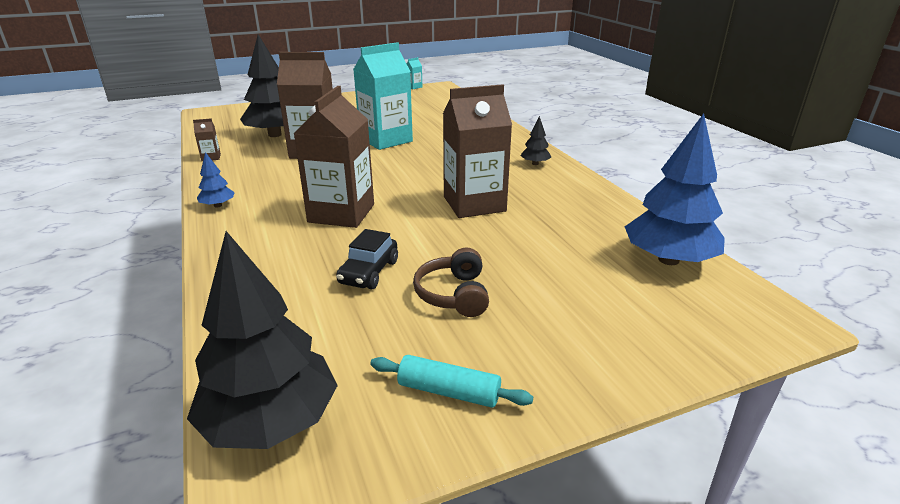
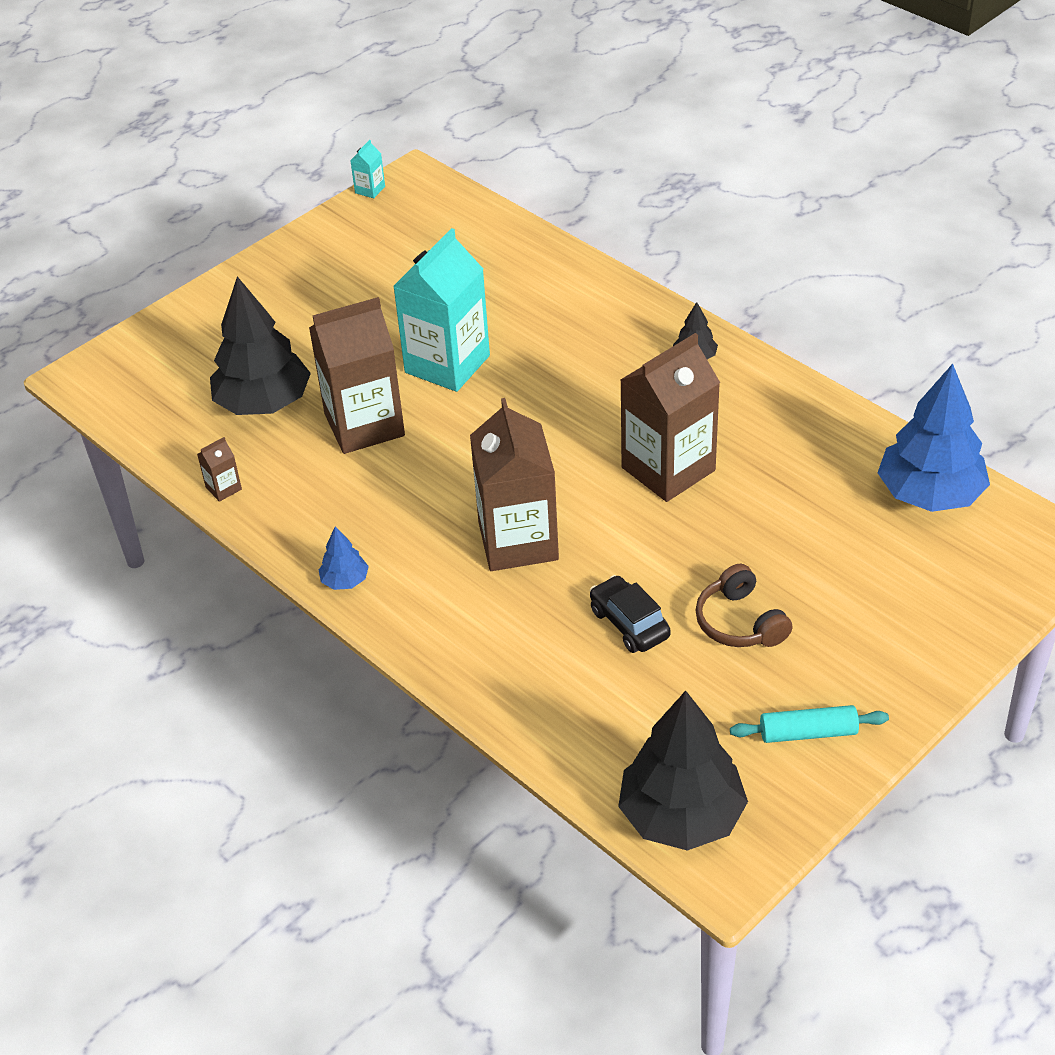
camera: 20 degrees left, 15 degrees up
(369, 272) = (629, 623): black car -> black car turned 150 degrees clockwise

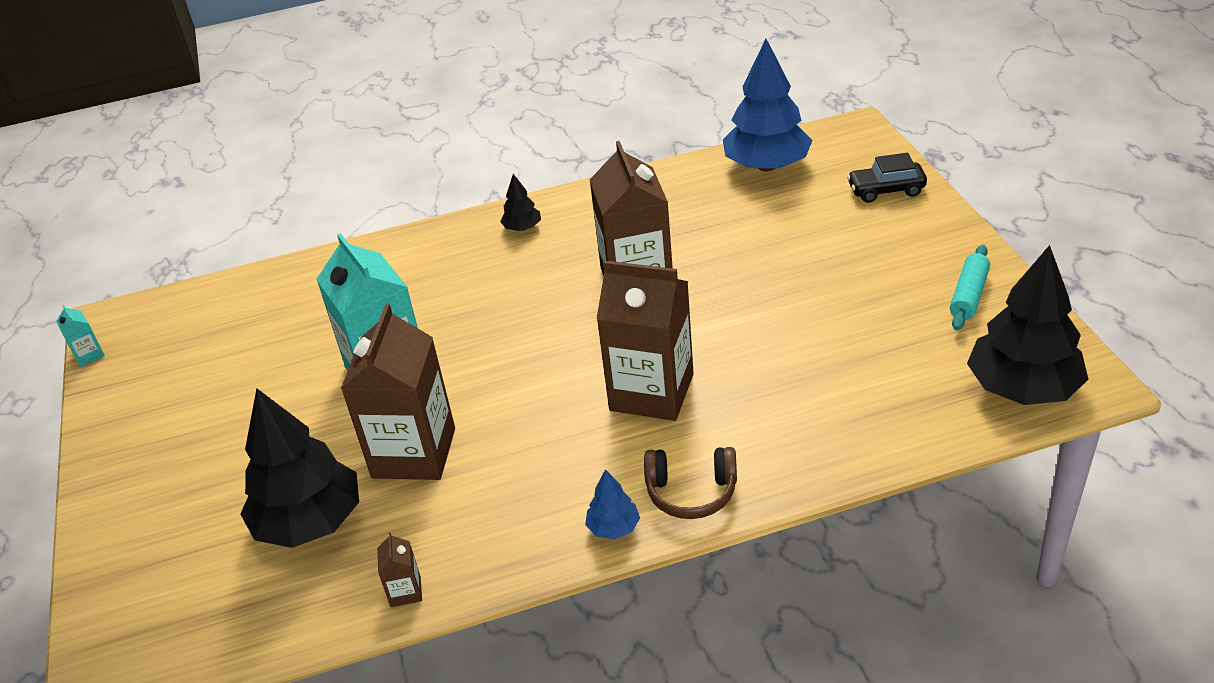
camera: 60 degrees left, 5 degrees down
(629, 623) = (795, 354): black car -> black car (886, 190)
(739, 622) = (833, 294): brown headphones -> brown headphones (691, 492)

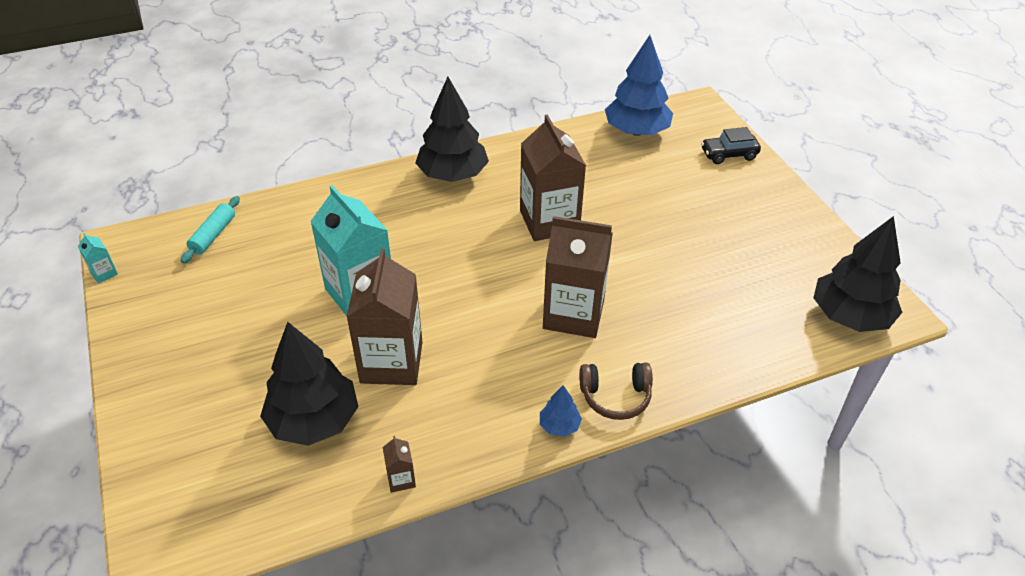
camera: 10 degrees left, 5 degrees up
(522, 228) = (453, 175): black tree -> black tree, size x2.22
(968, 295) = (801, 241): turquoise rolling pin -> turquoise rolling pin (213, 235)

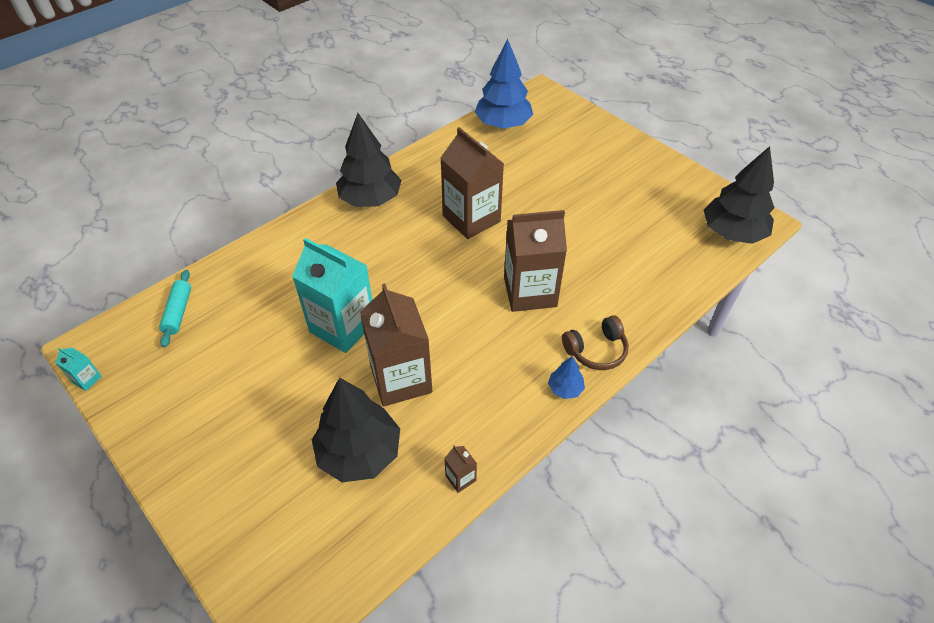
camera: 20 degrees left, 5 degrees up
(728, 154) = (583, 127): black car -> none

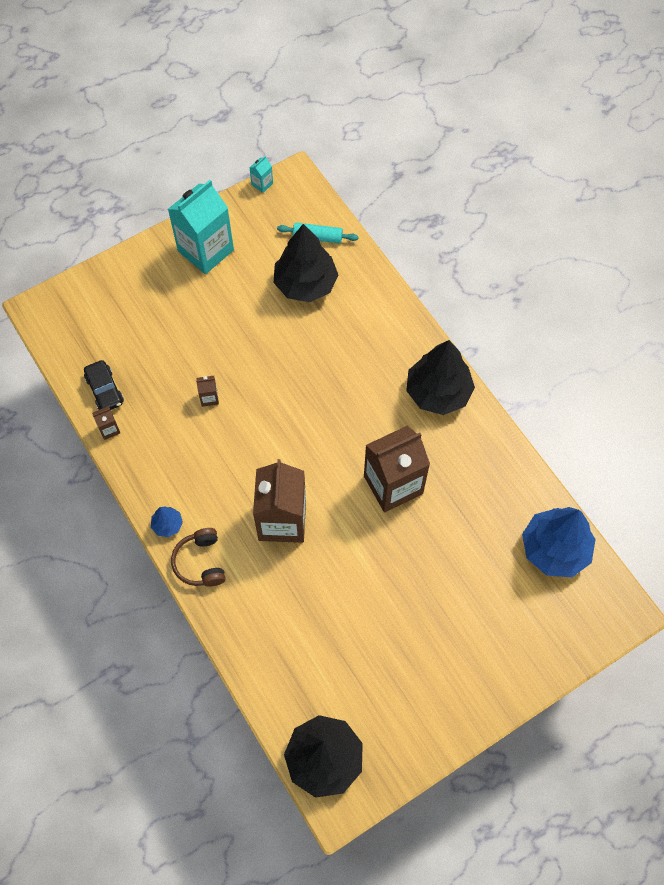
camera: 100 degrees right, 15 degrees up
(342, 326) = (275, 358): turquoise carton -> turquoise carton (206, 250)
(359, 452) = (150, 362): black tree -> black tree (305, 284)
(401, 379) = (209, 398): brown carton -> brown carton, size x0.40
(406, 497) = (105, 390): none -> black car

